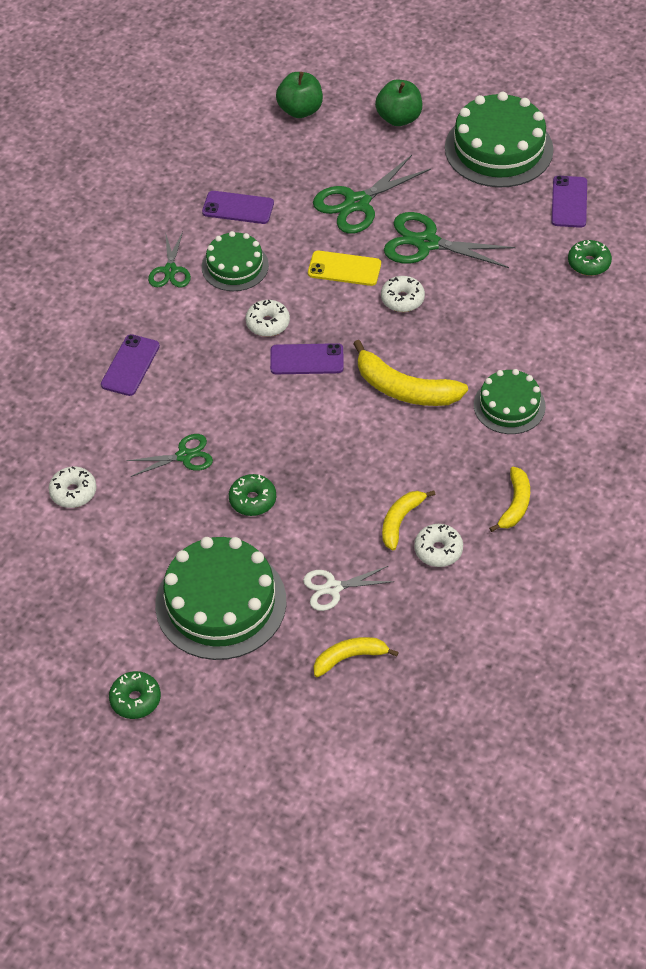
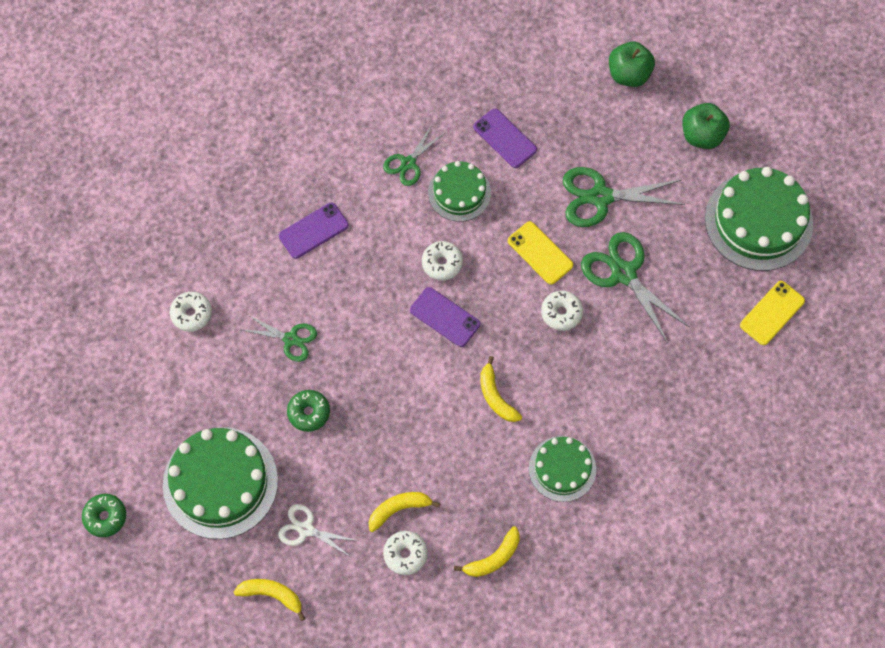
camera: 35 degrees right, 15 degrees up
(405, 389) = (496, 396): yellow banana -> yellow banana, size x0.61
(569, 202) = (772, 313): purple phone -> yellow phone
(588, 263) = (737, 383): green donut -> none

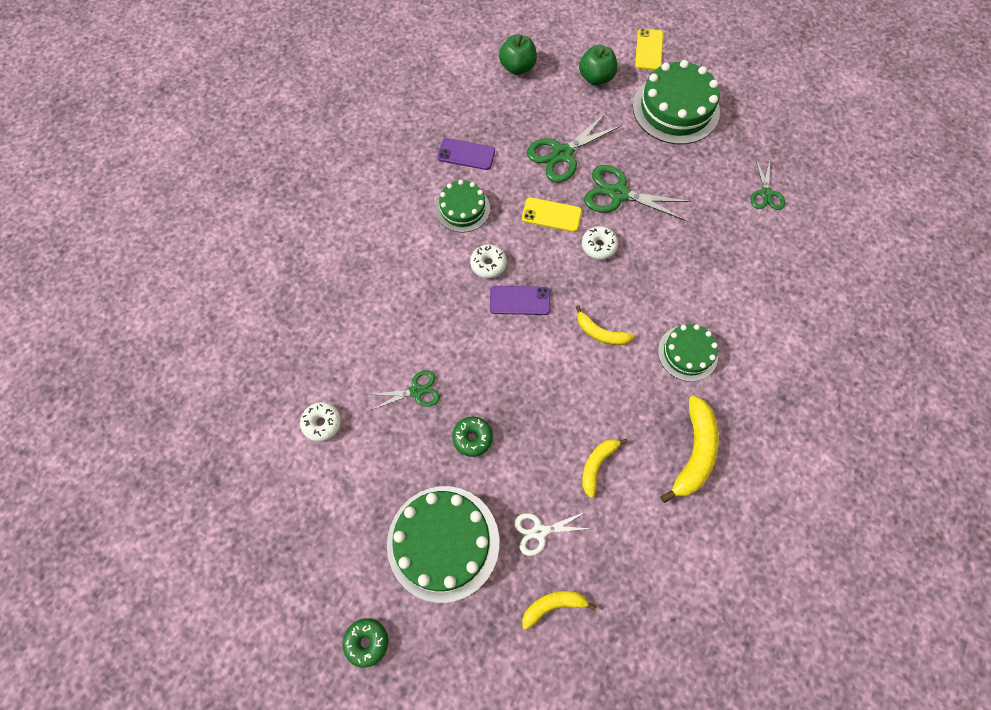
camera: 35 degrees left, 0 degrees up
(313, 231) = (374, 300): purple phone -> none
(405, 554) = (629, 496): white donut -> none
(408, 163) = (410, 210): green scissors -> green scissors (766, 194)
(493, 558) = (694, 452): yellow banana -> yellow banana, size x1.63
(772, 313) = (733, 160): yellow phone -> yellow phone (649, 50)

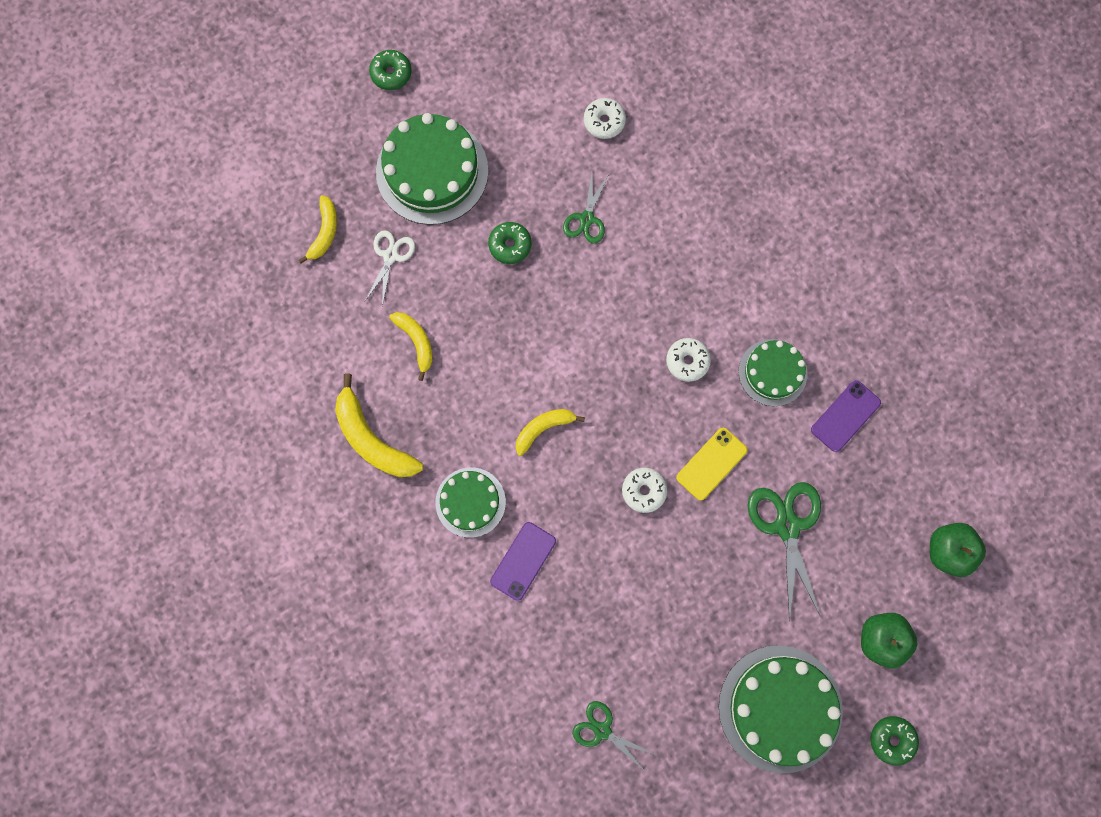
camera: 120 degrees right, 10 degrees up
(520, 300) = (626, 369): purple phone -> purple phone (523, 561)
(618, 194) = (697, 556): green scissors -> none
(649, 50) = (892, 739): yellow phone -> green donut

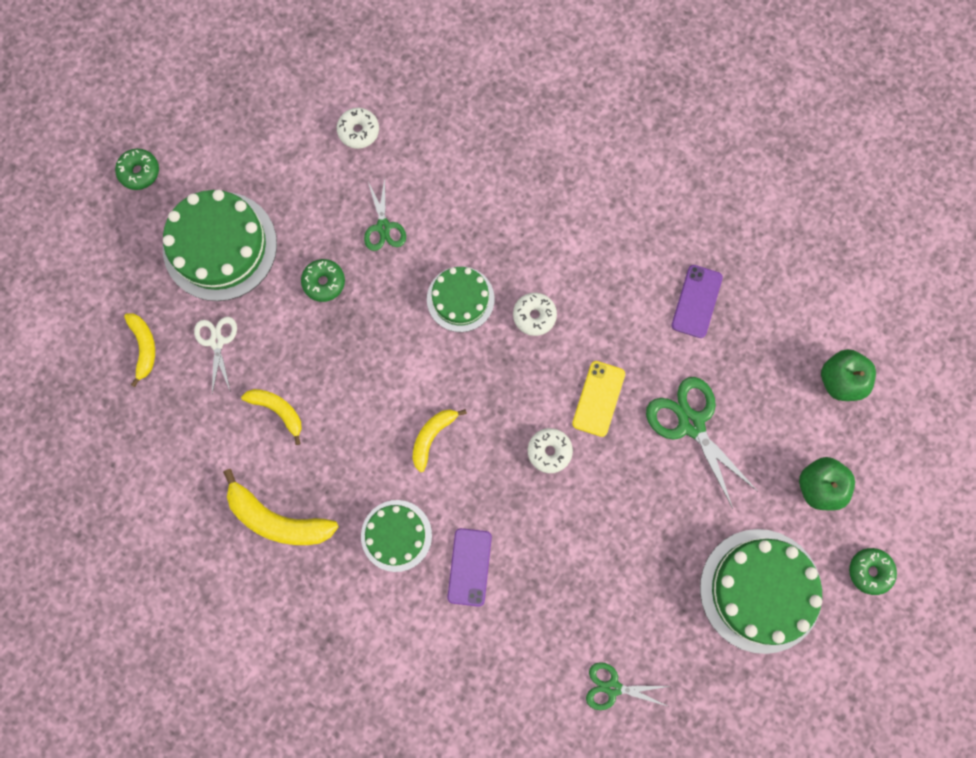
camera: 25 degrees left, 0 degrees up
(772, 372) = (615, 291): green cake -> green cake (460, 299)

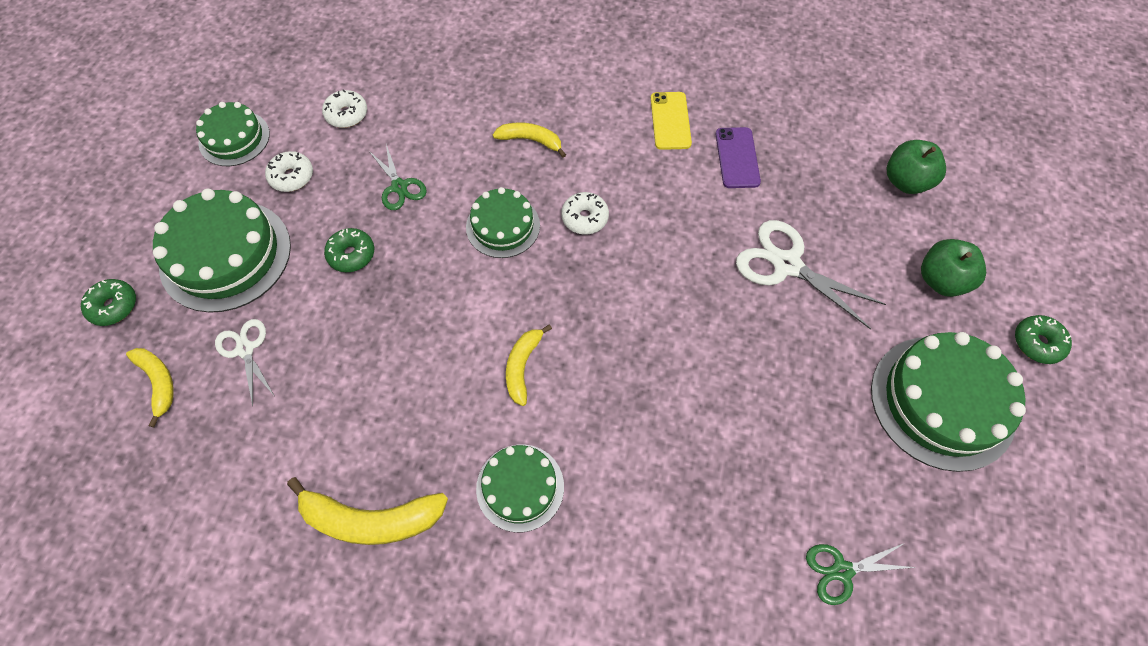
camera: 20 degrees left, 15 degrees down
(139, 172) = (118, 213): green donut -> green donut (113, 306)
(253, 124) = (234, 138): none -> green cake
(278, 410) = (336, 398): yellow banana -> yellow banana (530, 140)
(469, 567) = (618, 492): purple phone -> none
(549, 451) = (655, 339): white donut -> white donut (292, 177)
(598, 398) = (683, 272): yellow phone -> yellow phone (670, 121)
(691, 424) = (787, 265): green scissors -> white scissors

